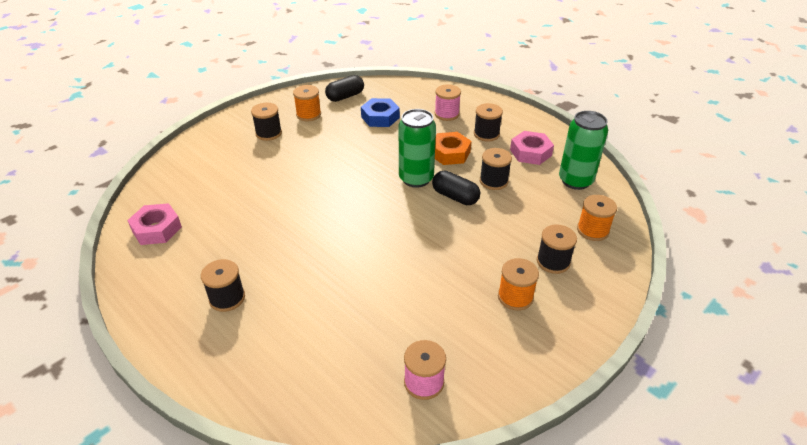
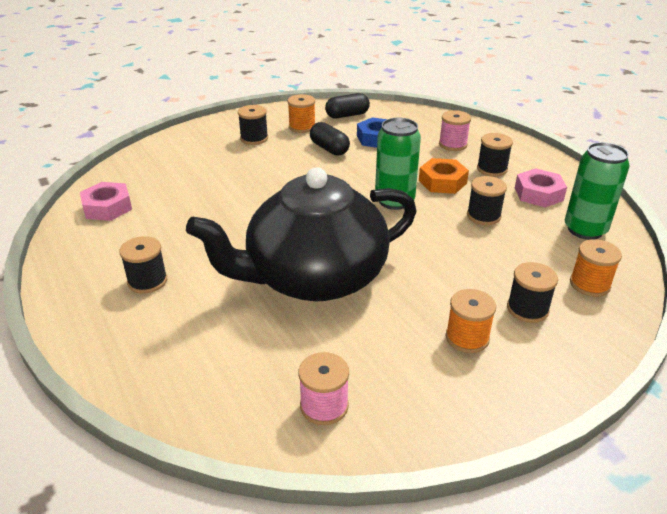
camera: 15 degrees right, 5 degrees down
(374, 266) = (314, 277): none -> black teapot
(455, 197) = (432, 225): black capsule -> black capsule (329, 149)

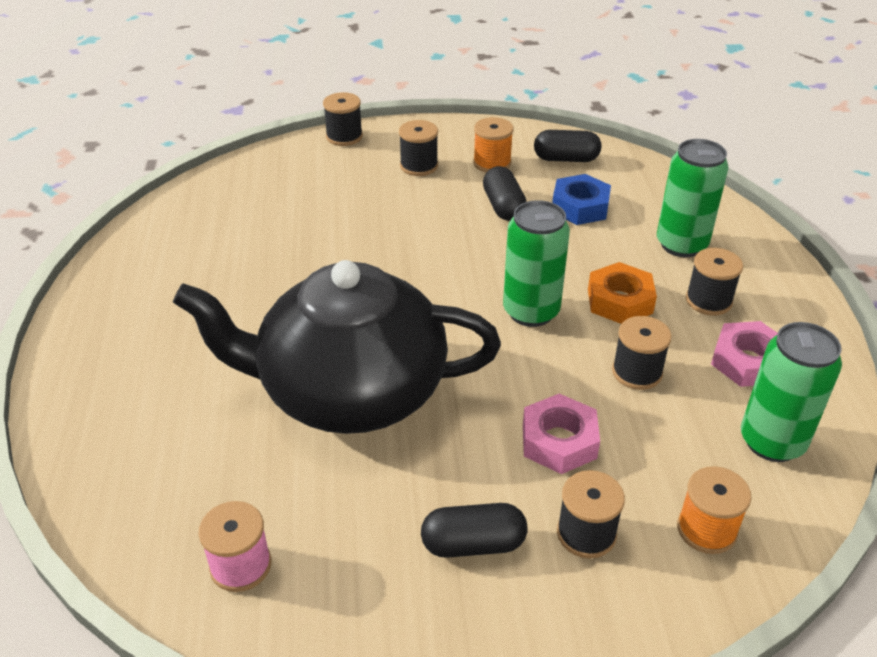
camera: 25 degrees right, 5 degrees up
(107, 207) = (189, 221): pink nut -> pink nut (559, 441)
(147, 281) = (166, 333): black spool -> black spool (344, 137)
(452, 144) = (681, 244): pink spool -> green can
(467, 338) = (473, 544): orange spool -> black capsule

